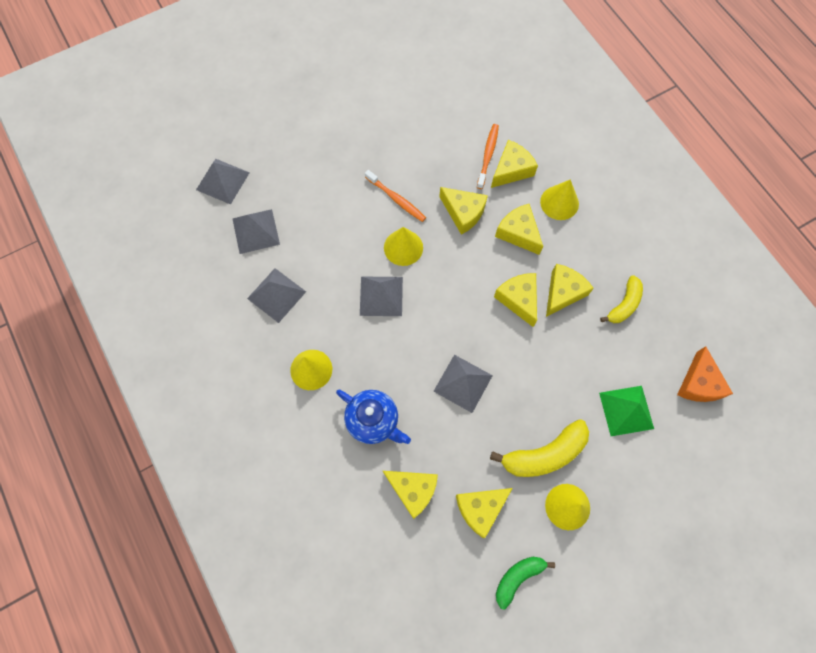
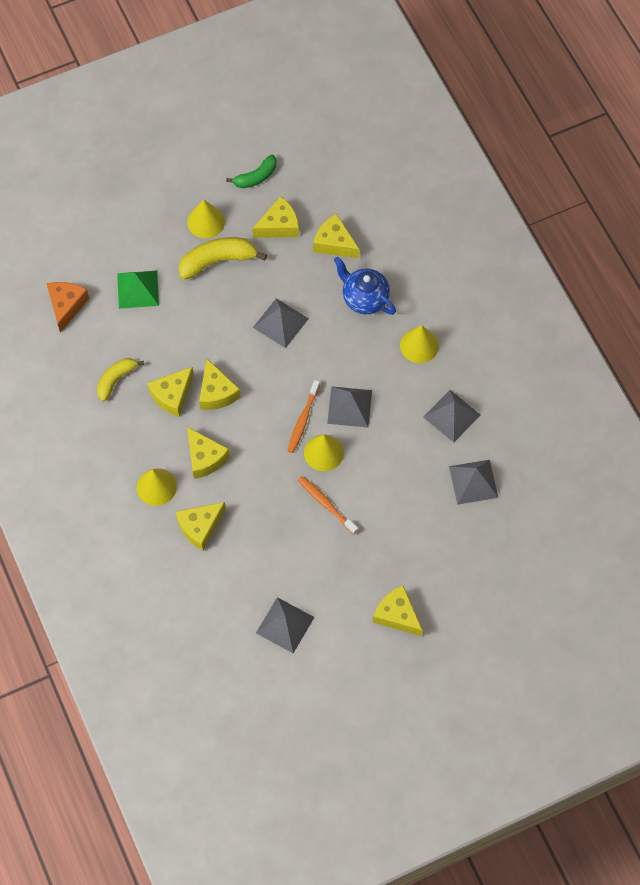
camera: 175 degrees left, 5 degrees down
(223, 181) = (510, 540): grey pyramid -> grey pyramid (285, 625)
(463, 213) = (258, 484): yellow cheese -> yellow cheese (397, 615)
(488, 155) = (222, 546): orange toothbrush -> orange toothbrush (303, 420)

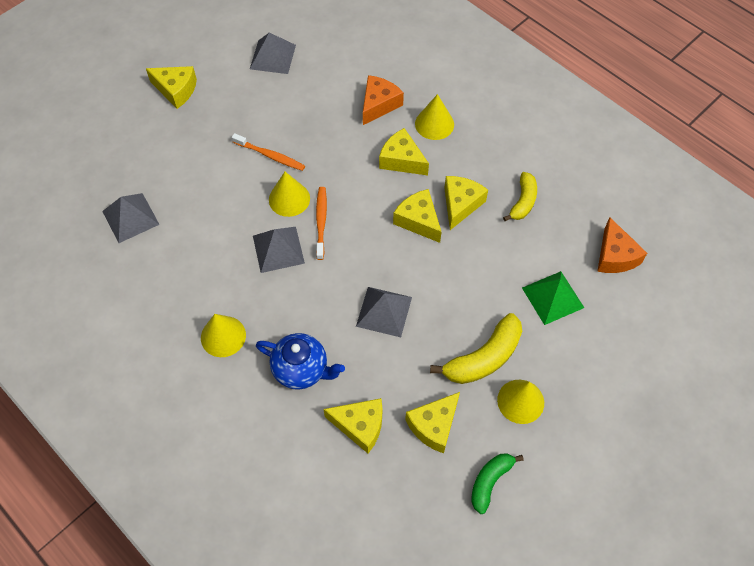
camera: 160 degrees right, 5 degrees down
(200, 527) = (379, 104): yellow cheese -> orange cheese
(451, 416) = (168, 273): grey pyramid -> none

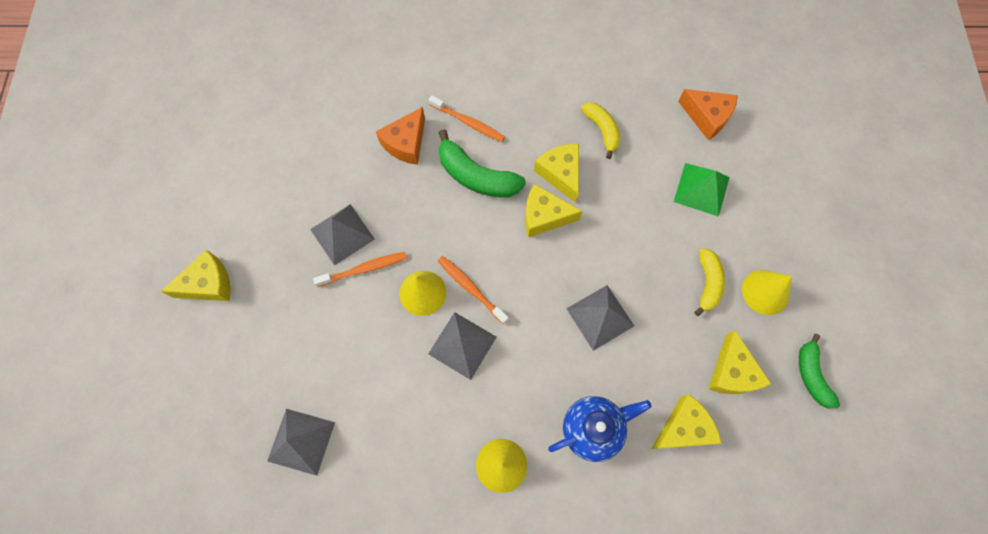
camera: 45 degrees left, 10 degrees up
(273, 57) = (266, 176): grey pyramid -> grey pyramid (342, 234)
(379, 104) = (406, 143): orange cheese -> orange cheese turned 135 degrees counterclockwise
(401, 160) = (476, 176): yellow cheese -> green banana
(434, 124) = (468, 122): yellow cone -> orange toothbrush
(484, 358) = (707, 283): yellow banana -> yellow banana, size x0.64

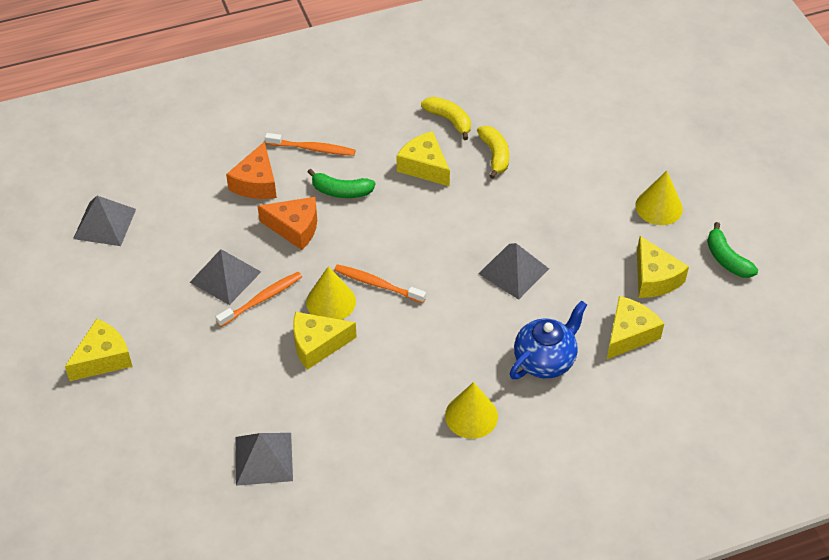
camera: 20 degrees left, 20 degrees down
(462, 345) = (390, 332): grey pyramid -> grey pyramid (105, 224)
(476, 176) = (341, 191): green banana -> green banana, size x0.64
(544, 216) = (423, 205): yellow cheese -> yellow cheese (317, 345)
(701, 189) = (565, 142): green pyramid -> none
(707, 117) = (545, 83): orange cheese -> orange cheese (295, 228)
(707, 283) = (603, 215): yellow banana -> yellow banana (495, 155)

